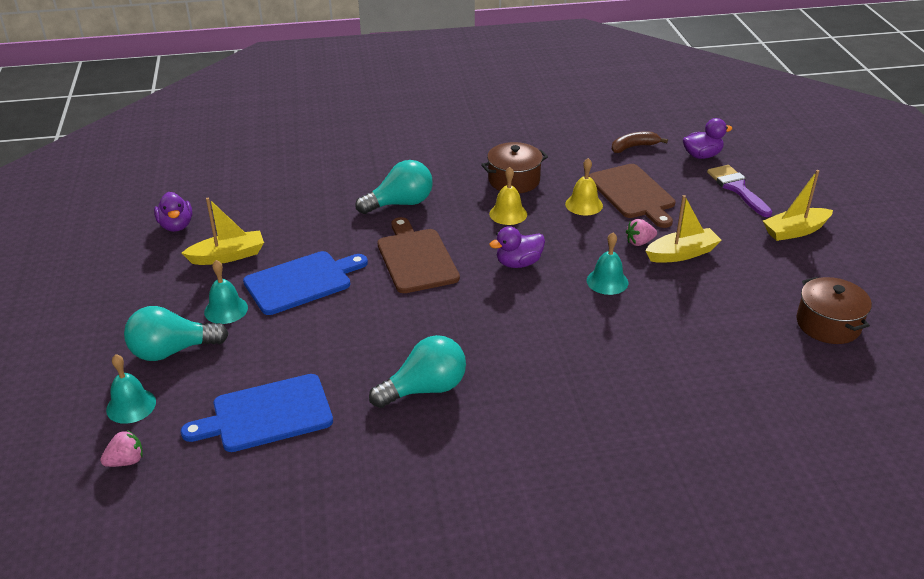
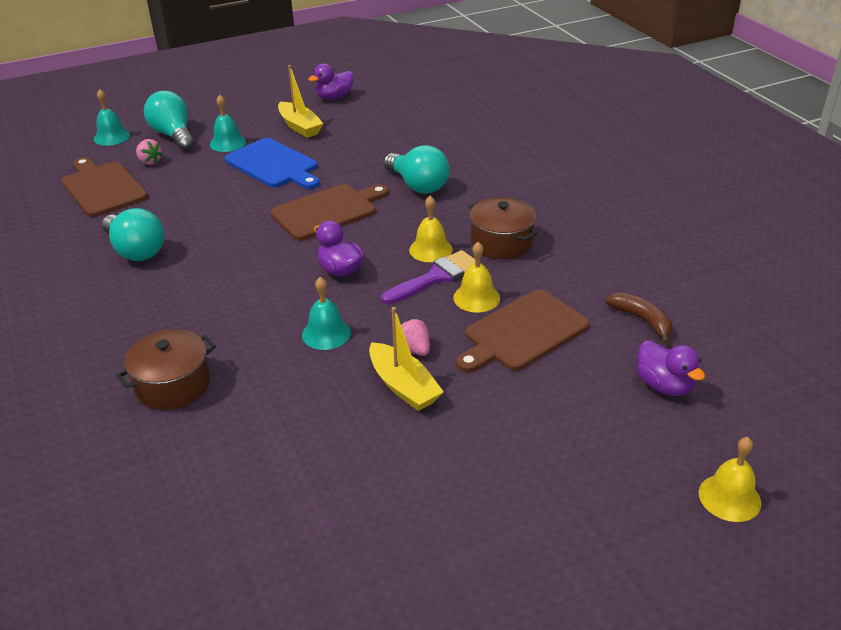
camera: 75 degrees right, 0 degrees up
(126, 461) = (55, 150): pink strawberry -> pink strawberry (150, 162)
(267, 414) = (103, 188): blue cutting board -> brown cutting board
(737, 188) = (592, 427): purple brush -> purple brush (436, 277)
(795, 231) = (506, 496): yellow boat -> none
(800, 160) = (729, 497): none -> yellow bell
(828, 324) = (286, 536): brown pot -> brown pot (173, 385)

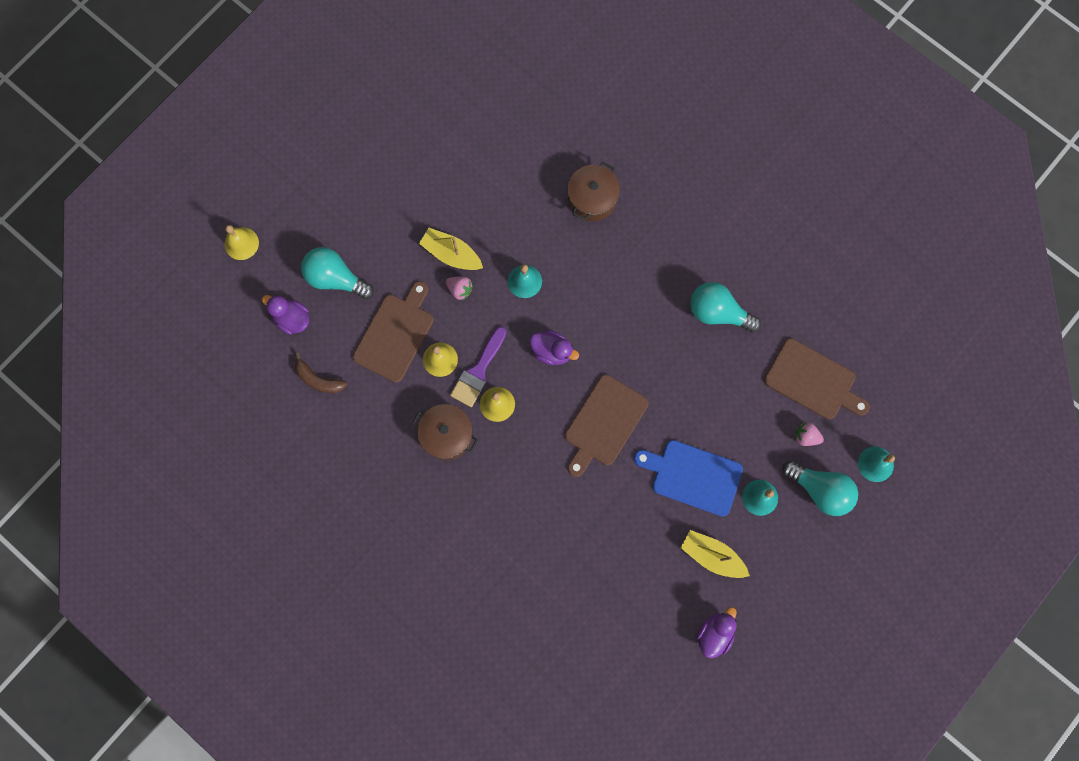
camera: 155 degrees right, 40 degrees up
(418, 185) = (549, 493): turquoise light bulb -> turquoise light bulb (335, 278)

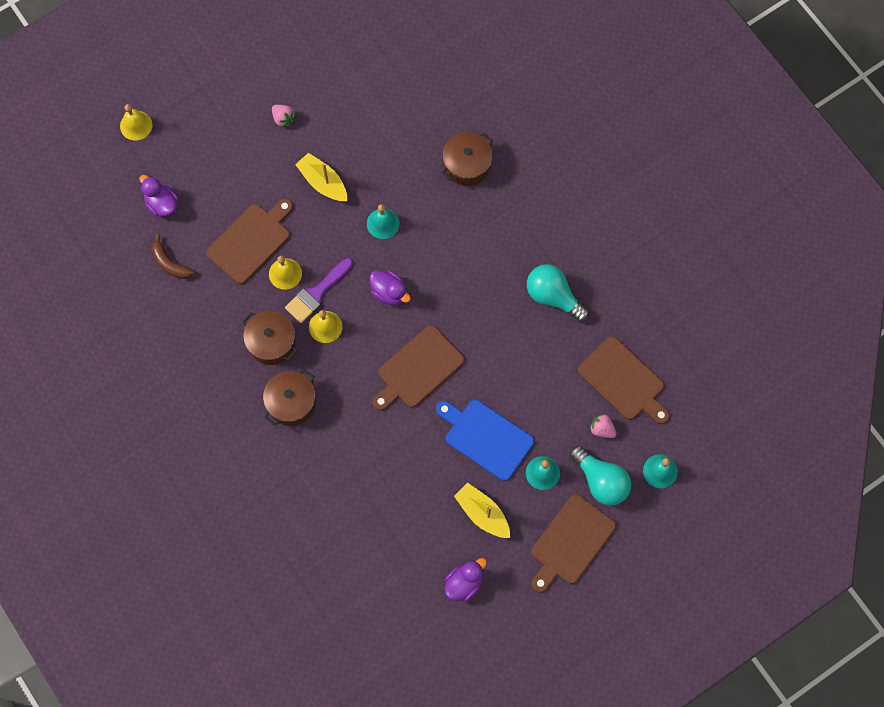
camera: 15 degrees right, 5 degrees down
(335, 278) = (211, 178): turquoise light bulb -> none
(460, 289) = (321, 216): pink strawberry -> pink strawberry (283, 119)
(485, 492) = (291, 402): none -> brown pot
(808, 561) = (570, 542): none -> brown cutting board

